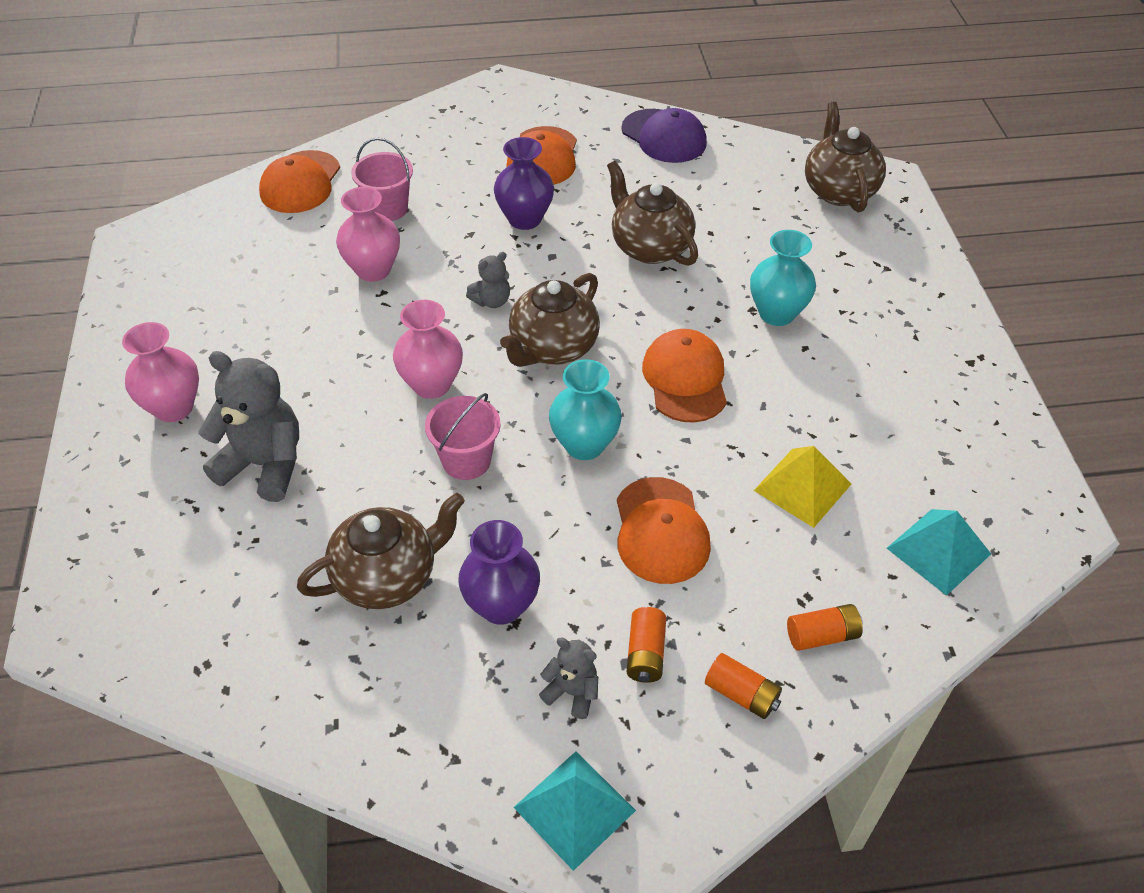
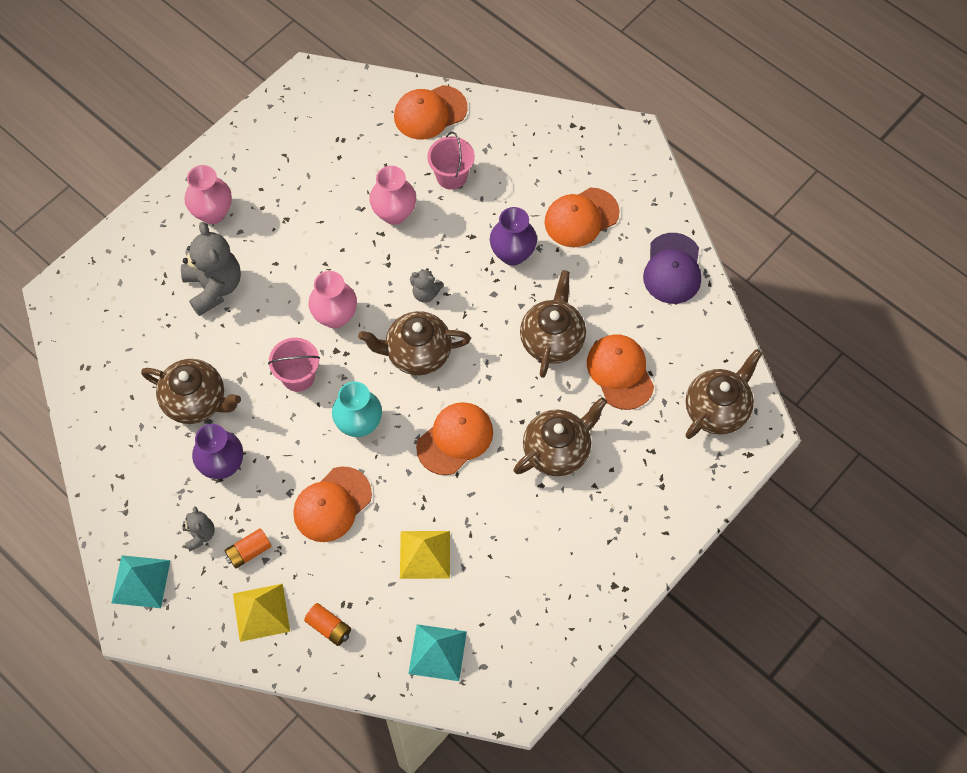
camera: 50 degrees right, 15 degrees up
(735, 225) = (620, 372): none -> orange cap
(741, 694) = (261, 612): orange battery -> yellow pyramid
(776, 313) = (557, 450): turquoise vase -> brown teapot

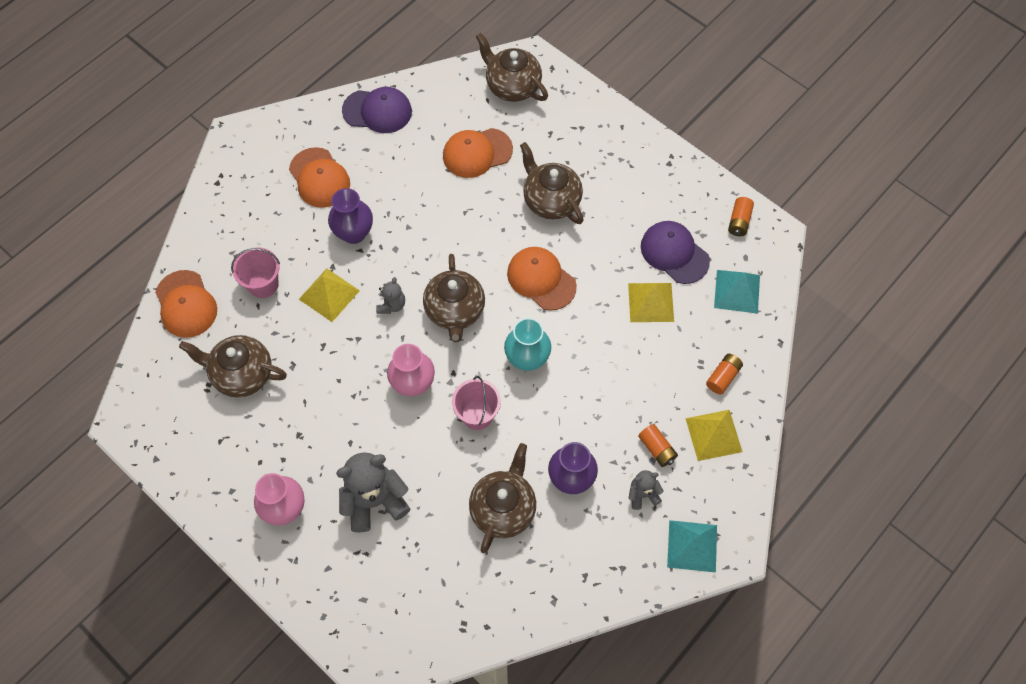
camera: 90 degrees left, 0 degrees up
(332, 504) = (607, 379): orange cap -> none
(394, 213) = (301, 334): pink vase -> none
(439, 235) = (329, 294): none -> yellow pyramid
(488, 584) = (674, 253): none -> purple cap
(532, 663) = (739, 221): none -> orange battery
(552, 340) = (444, 203): brown teapot -> brown teapot (242, 374)

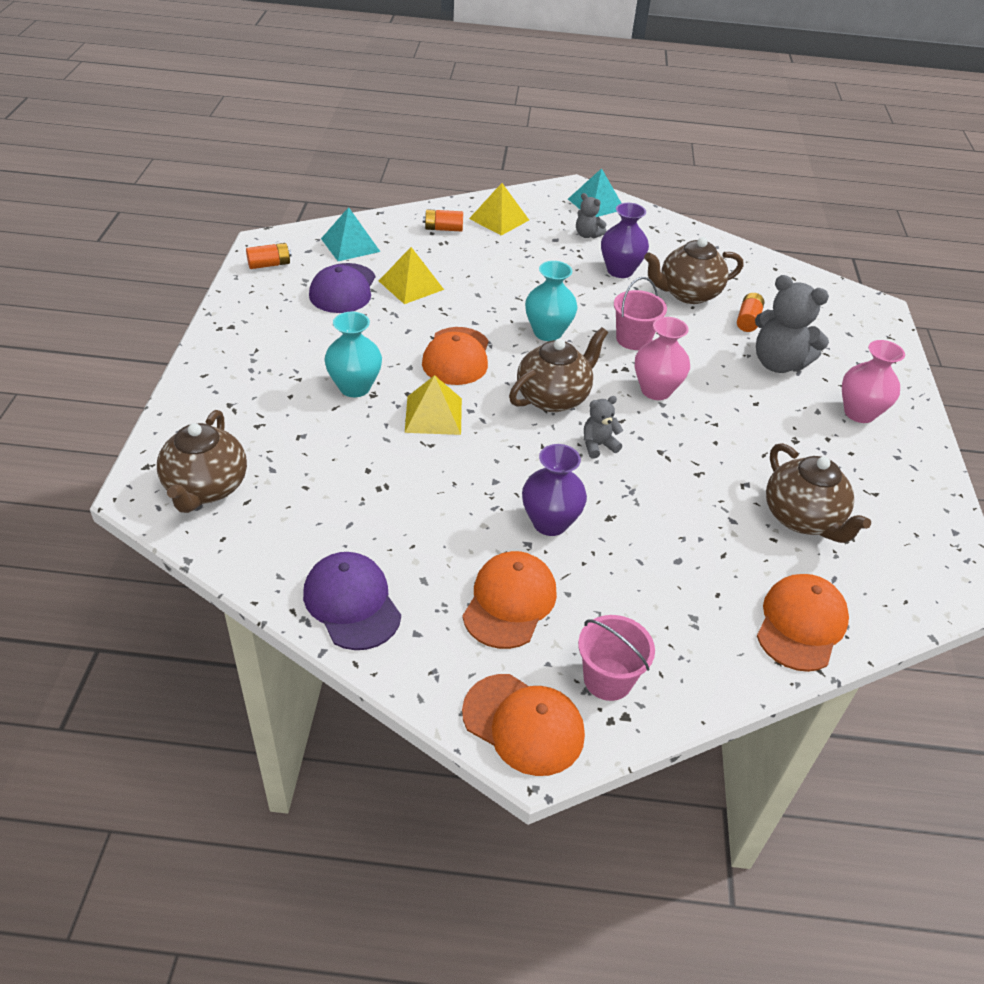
camera: 130 degrees left, 20 degrees down
(263, 284) = (696, 566): pink bucket -> pink bucket (608, 679)
(329, 294) = (642, 501): yellow pyramid -> yellow pyramid (433, 415)
(477, 153) = (339, 472): orange cap -> orange cap (523, 724)
(551, 201) = (354, 387): brown teapot -> turquoise vase
(657, 449) = (543, 240): orange battery -> orange battery (748, 320)

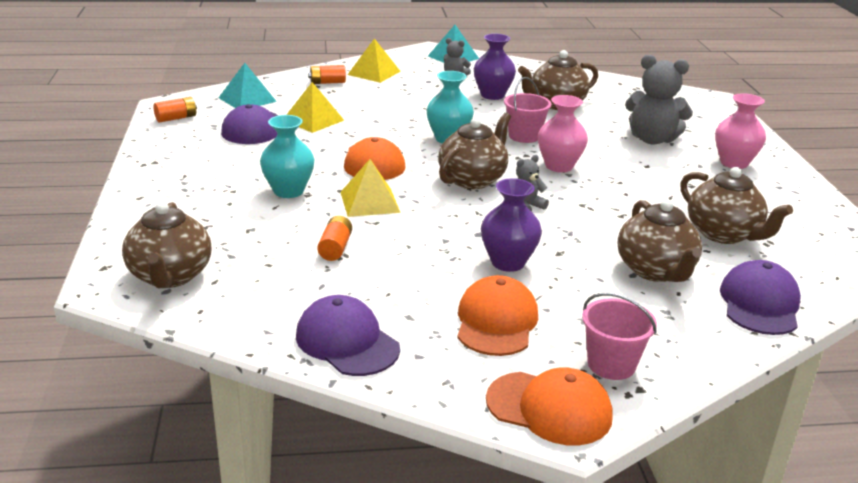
camera: 10 degrees left, 15 degrees down
(704, 559) = (655, 271): none -> brown teapot
(748, 320) = (614, 116): orange battery -> orange battery (335, 248)
(801, 624) = (759, 304): orange cap -> purple cap

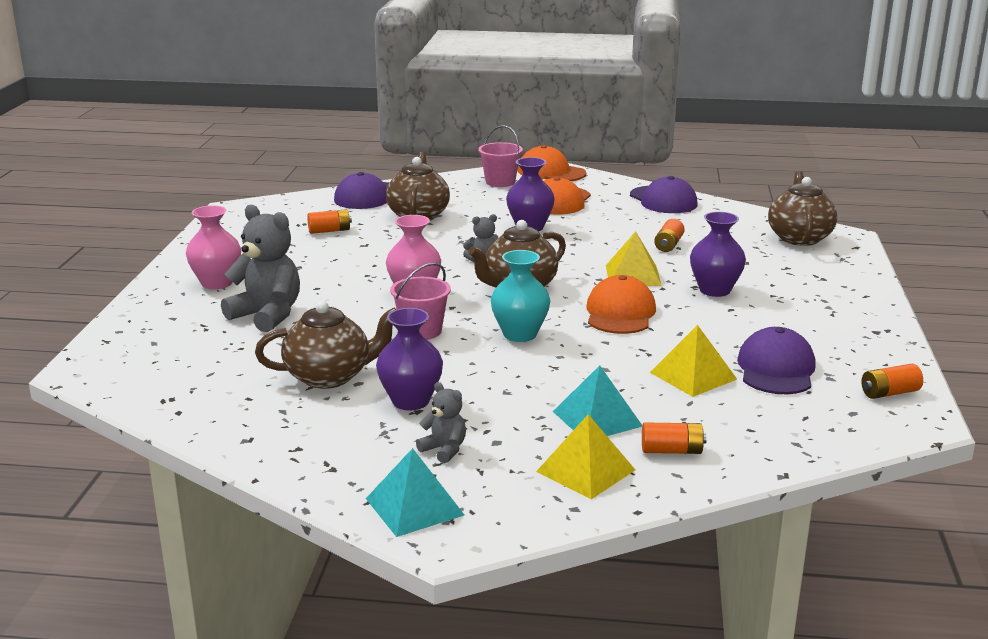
camera: 165 degrees left, 5 degrees down
(247, 99) = (799, 422): turquoise pyramid -> turquoise pyramid (597, 418)
(288, 191) = (714, 290): turquoise vase -> purple vase
(723, 234) = (329, 231): brown teapot -> orange battery

